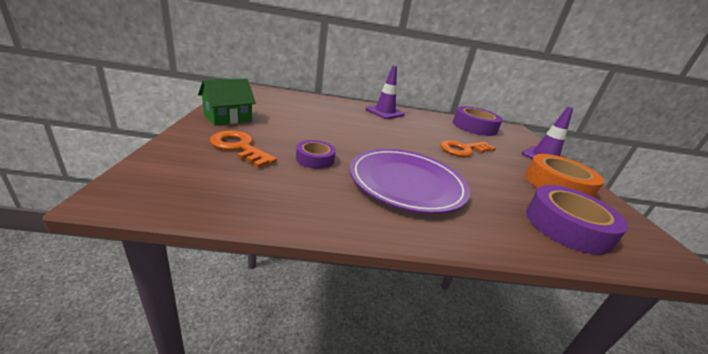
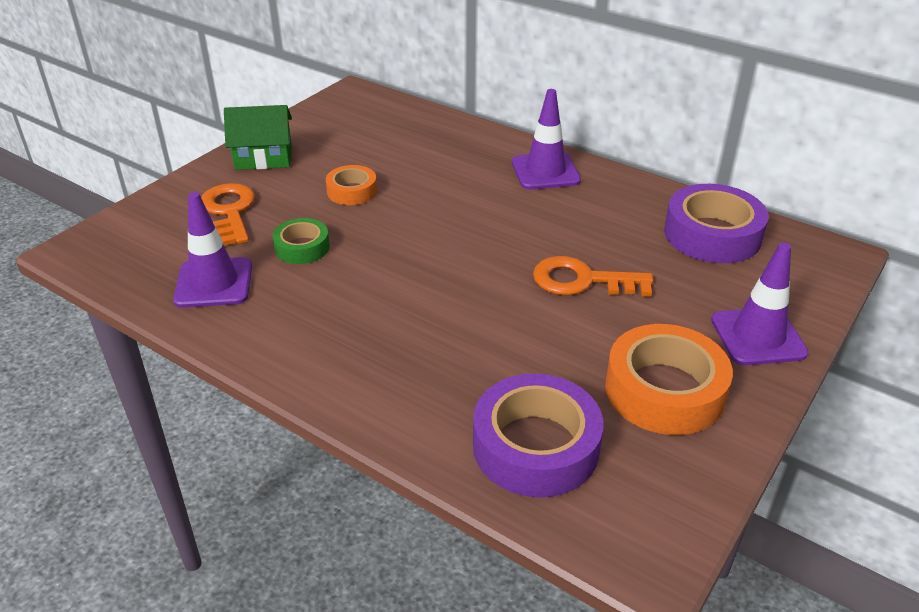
camera: 40 degrees right, 10 degrees up
(281, 191) = (214, 283): none -> purple traffic cone
(306, 128) = (352, 191): none -> orange tape
(315, 159) = (302, 247): purple tape -> green tape
(407, 183) = (380, 313): purple plate -> none

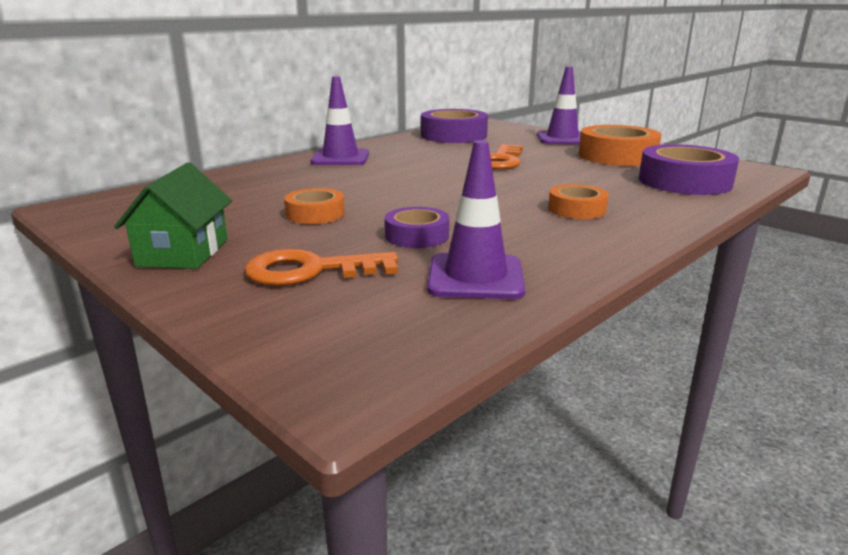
camera: 80 degrees left, 15 degrees down
(302, 247) = (417, 236): green tape -> purple tape
(390, 340) = (577, 209): none -> orange tape

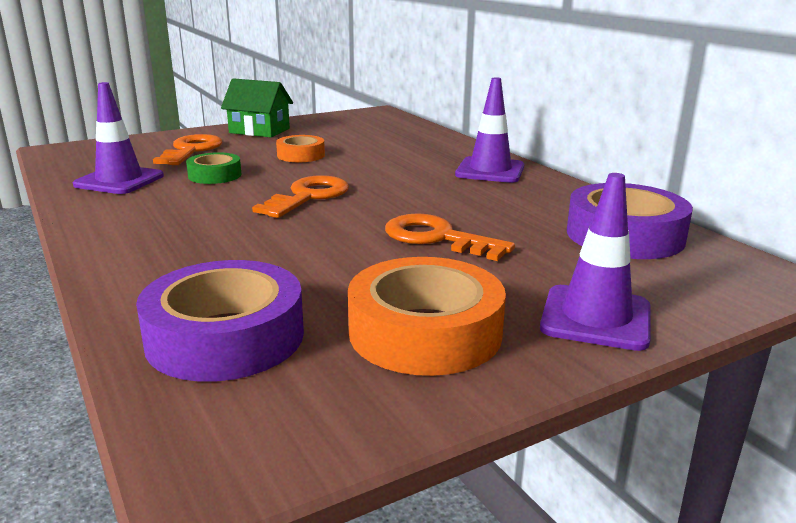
camera: 105 degrees right, 0 degrees up
(417, 236) = (215, 175): purple tape -> green tape
(451, 194) = (308, 196): none -> orange key
(577, 209) = (201, 236): orange tape -> none

